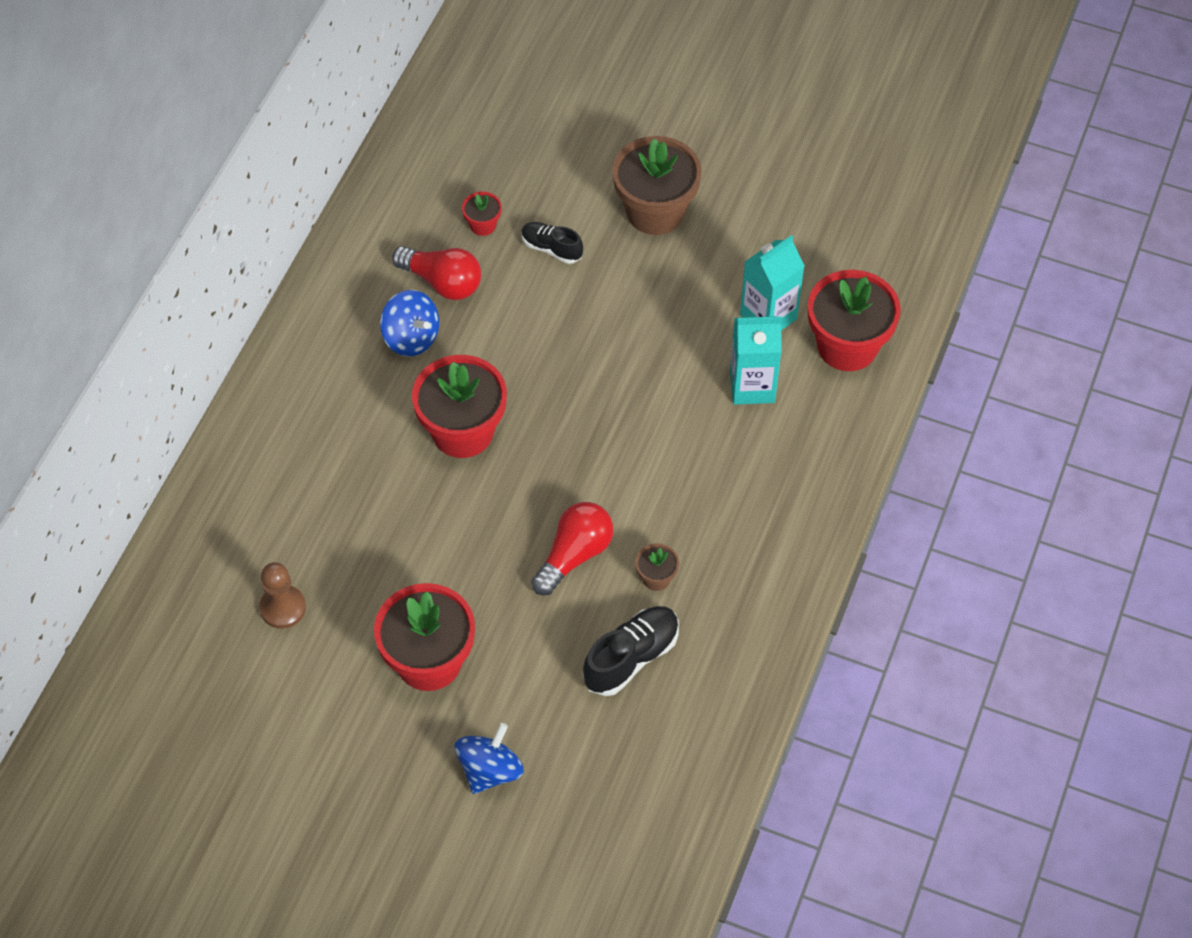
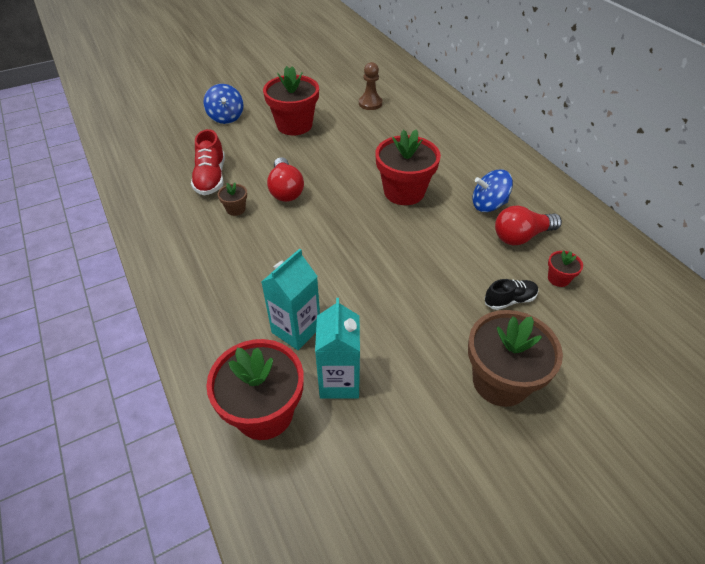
camera: 130 degrees right, 10 degrees down
(631, 658) = (211, 178): black shoe -> red shoe

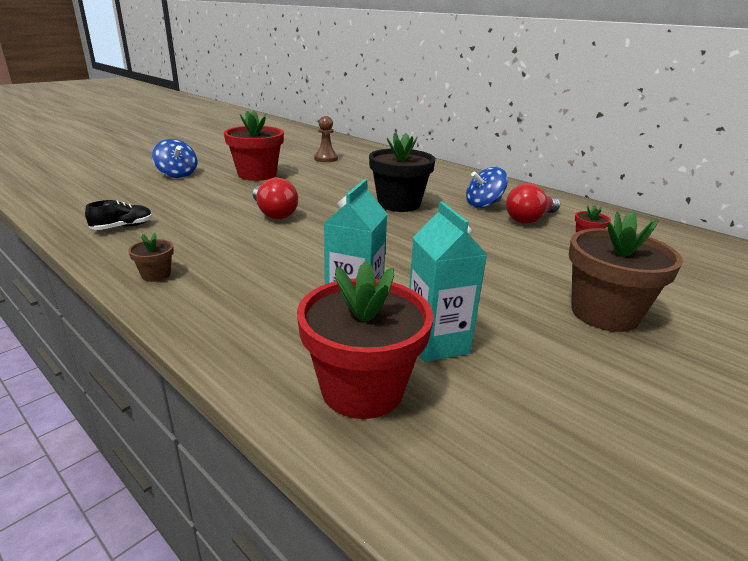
camera: 20 degrees left, 20 degrees down
(211, 178) = (180, 213): red shoe -> none
(236, 209) = (222, 231): brown flower pot -> brown flower pot (156, 275)
(404, 192) = (399, 204): red flower pot -> black flower pot
(509, 300) = (558, 258): black shoe -> black shoe (123, 227)

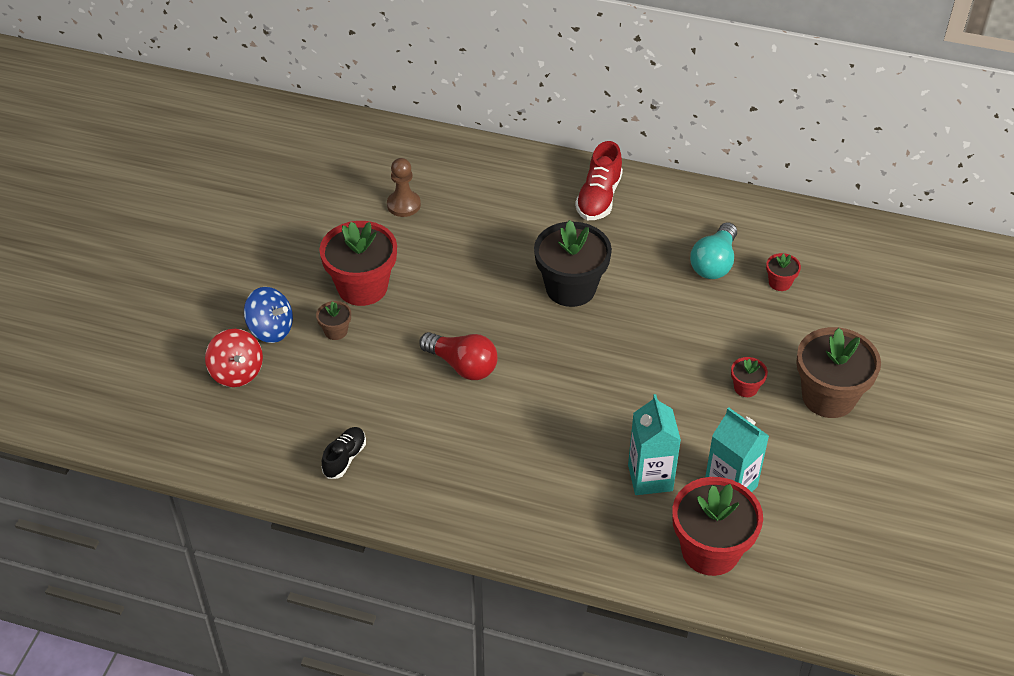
camera: 25 degrees left, 20 degrees up
(128, 182) = (237, 372): none -> red spinning top
(156, 275) = (459, 509): brown flower pot -> brown flower pot (336, 331)
(459, 180) = (599, 198): none -> red shoe
(483, 204) = (655, 250): blue spinning top -> none
(510, 283) = (746, 388): none -> red flower pot
(530, 219) = (714, 263): red light bulb -> turquoise light bulb

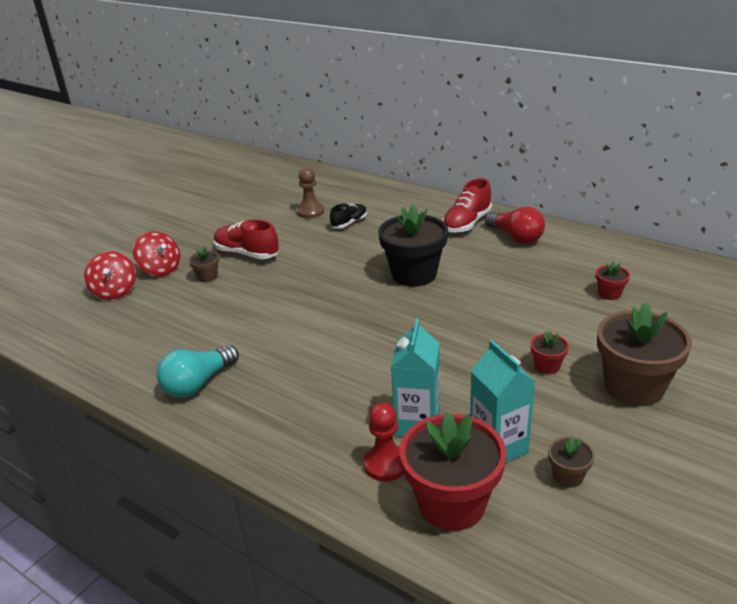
camera: 20 degrees right, 15 degrees down
(271, 329) = (160, 269): blue spinning top -> red spinning top
(344, 458) = (151, 360): black shoe -> black shoe (349, 223)
(362, 287) = (247, 254): red flower pot -> red shoe
(462, 365) = (292, 312): red light bulb -> red light bulb (515, 237)
(639, 526) = (385, 464): none -> red pawn
(714, 263) = (551, 273): turquoise light bulb -> turquoise light bulb (198, 383)
(796, 503) = (568, 476): none -> brown flower pot

